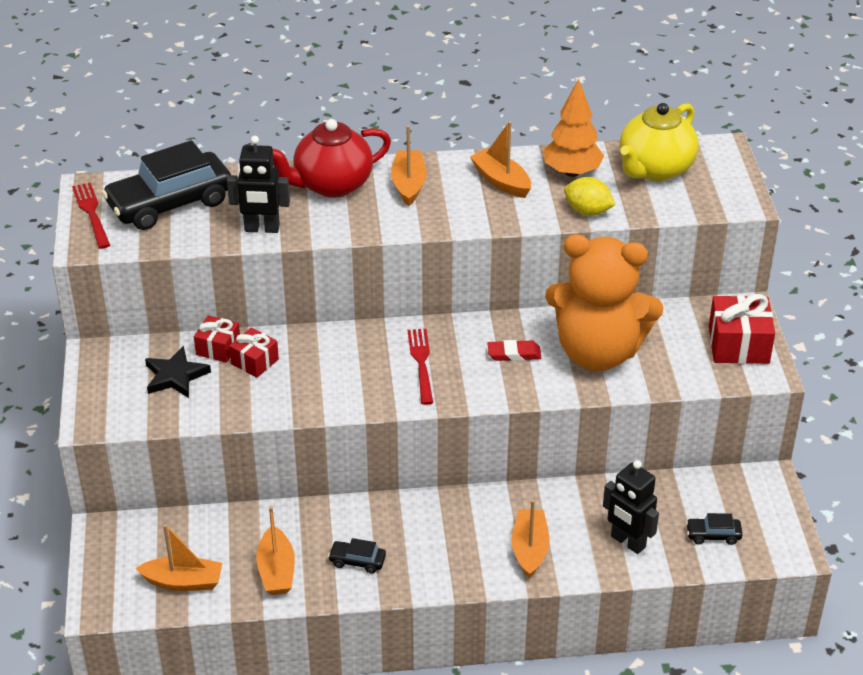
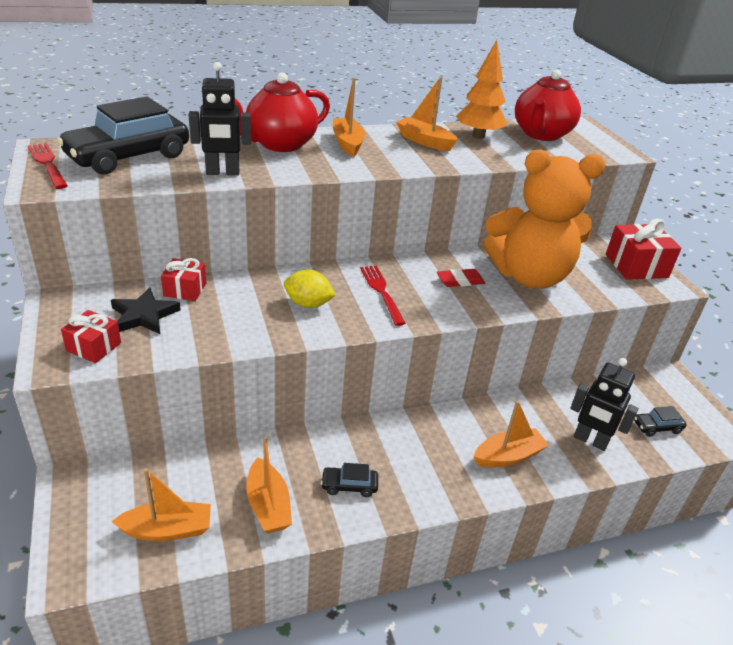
camera: 15 degrees left, 5 degrees down
(255, 361) = (223, 299): red gift -> red gift (94, 347)
(530, 549) = (508, 456): orange boat -> orange boat turned 75 degrees clockwise
(587, 211) = (506, 158): yellow lemon -> yellow lemon (308, 304)
(655, 169) = (541, 134): yellow teapot -> red teapot

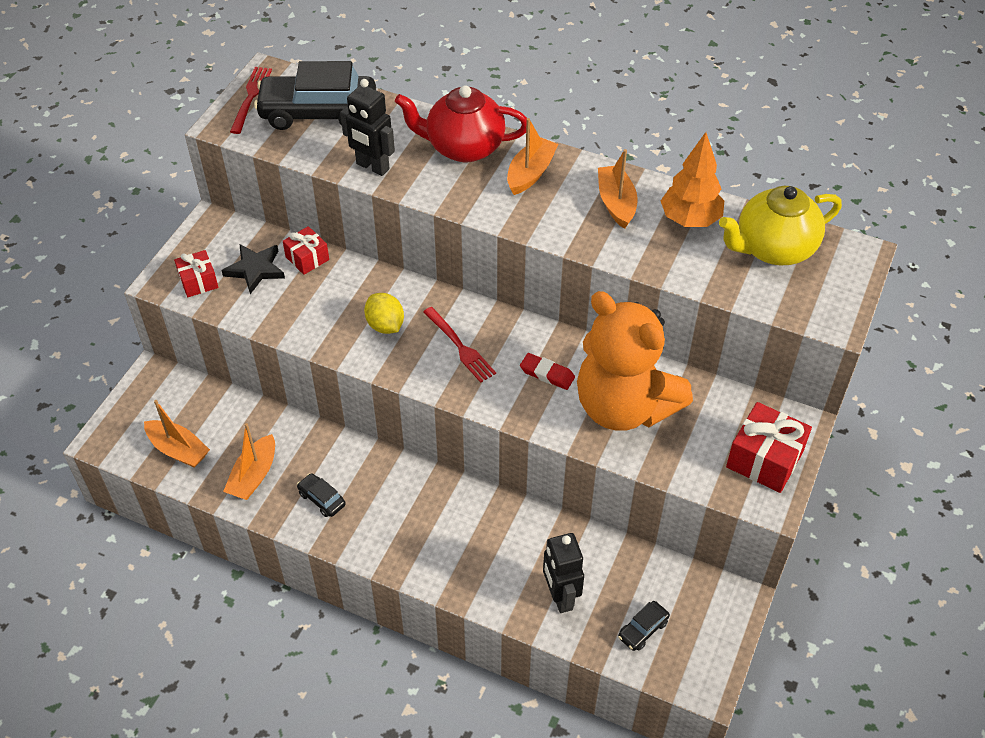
camera: 45 degrees right, 15 degrees up
(381, 292) = (460, 347): red fork -> red fork turned 120 degrees clockwise
(508, 456) = (470, 560): orange boat -> none
(541, 134) = (773, 249): red teapot -> yellow teapot
(657, 427) = (643, 629): black car -> black car turned 75 degrees counterclockwise

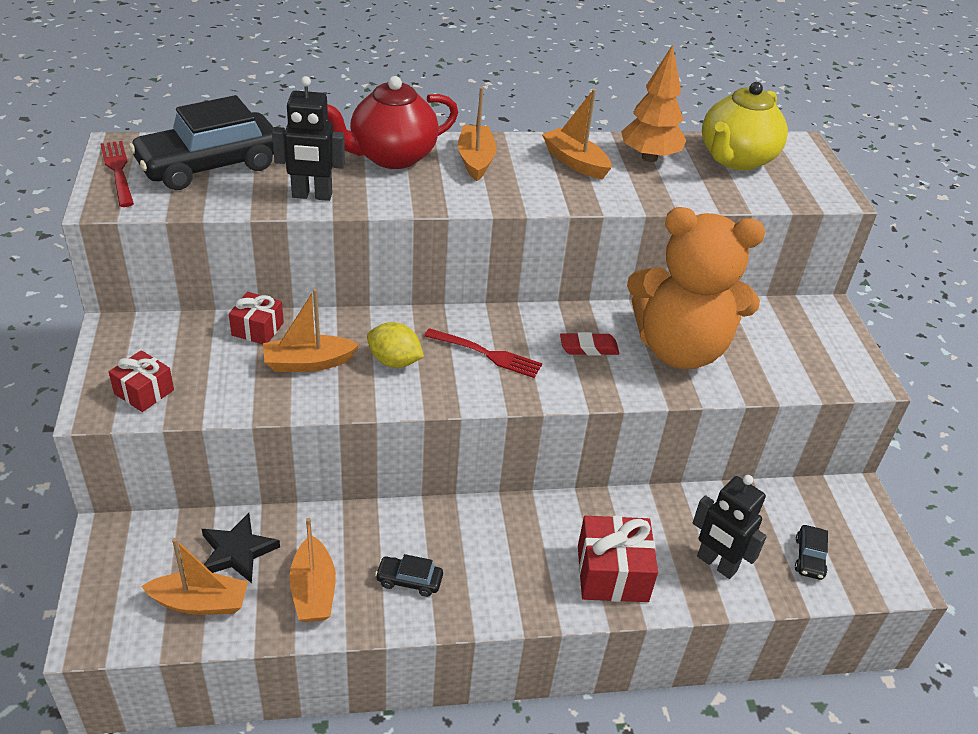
camera: 35 degrees left, 10 degrees down
(255, 269) = (205, 358): black star -> black star (237, 551)
(322, 301) = (308, 363): none -> orange boat
(764, 459) = (829, 347): red gift -> red gift (612, 573)

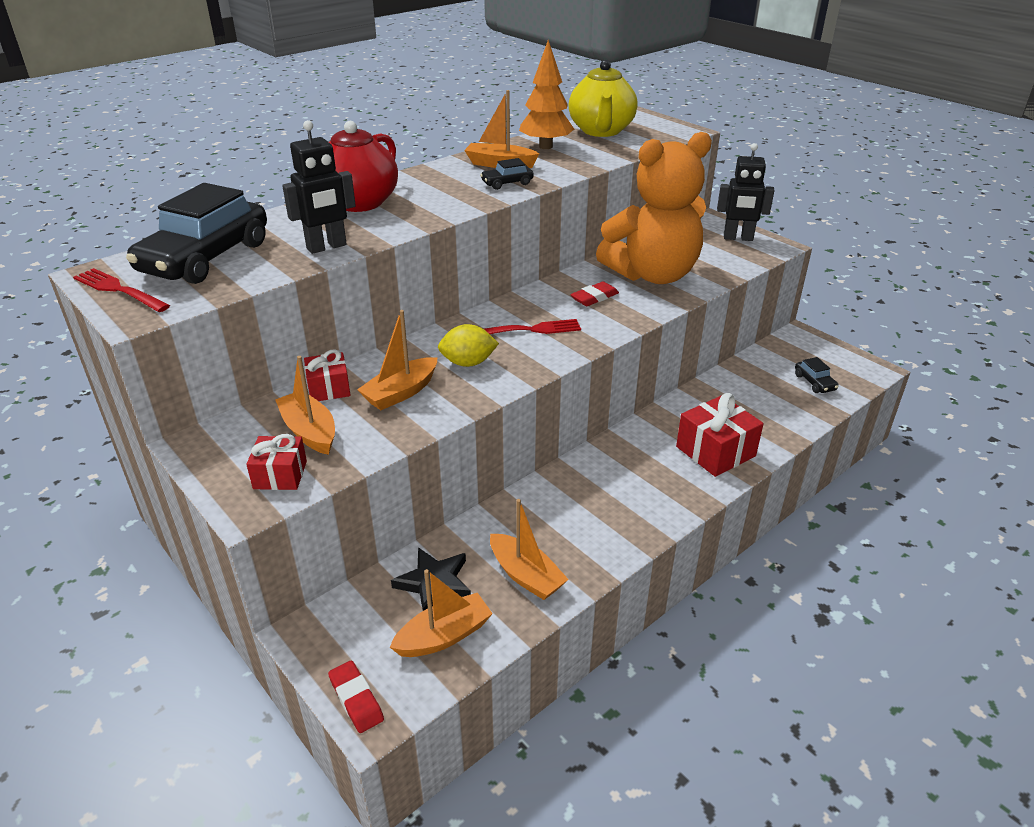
camera: 30 degrees left, 5 degrees down
(92, 613) = (356, 699): none -> red eraser
(409, 581) = (589, 529): black car -> black car (507, 183)
(476, 160) = (426, 185): orange boat -> orange boat (309, 431)
(716, 564) = (769, 413): black robot -> black robot (738, 238)

